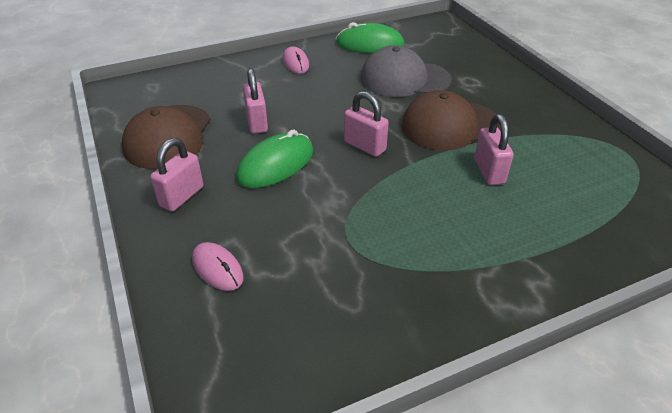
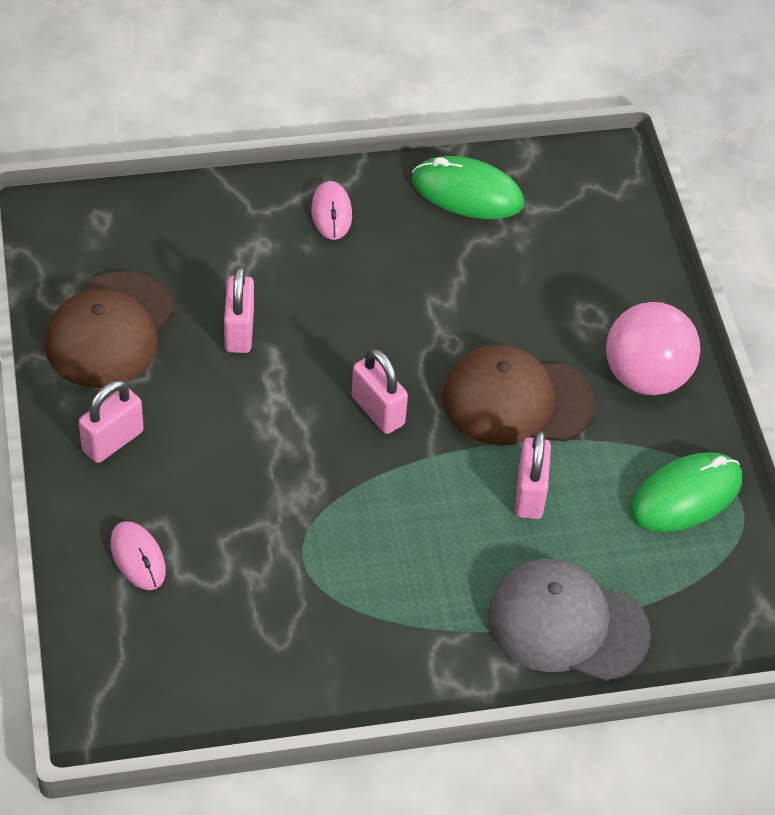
camera: 10 degrees right, 10 degrees up
(276, 164) = (246, 415): green mouse -> green mouse (686, 496)
(404, 79) = (490, 288): grey cap -> grey cap (567, 624)
(520, 102) = (646, 377): none -> pink ball

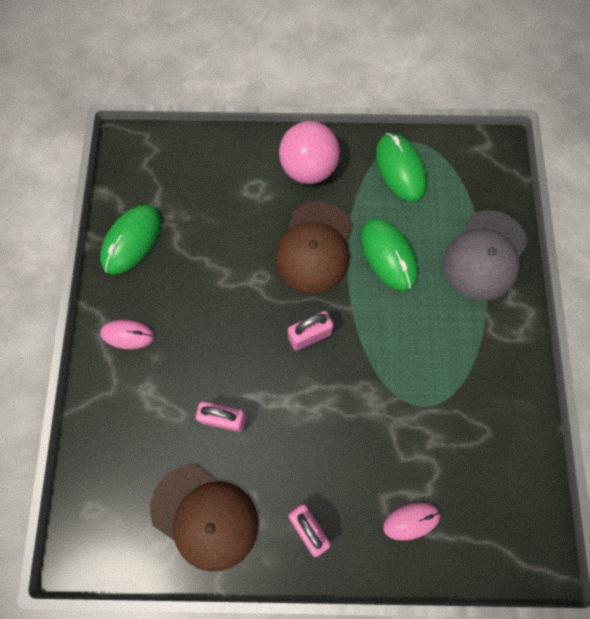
camera: 75 degrees left, 20 degrees up
(530, 494) = (388, 255): pink padlock -> green mouse

